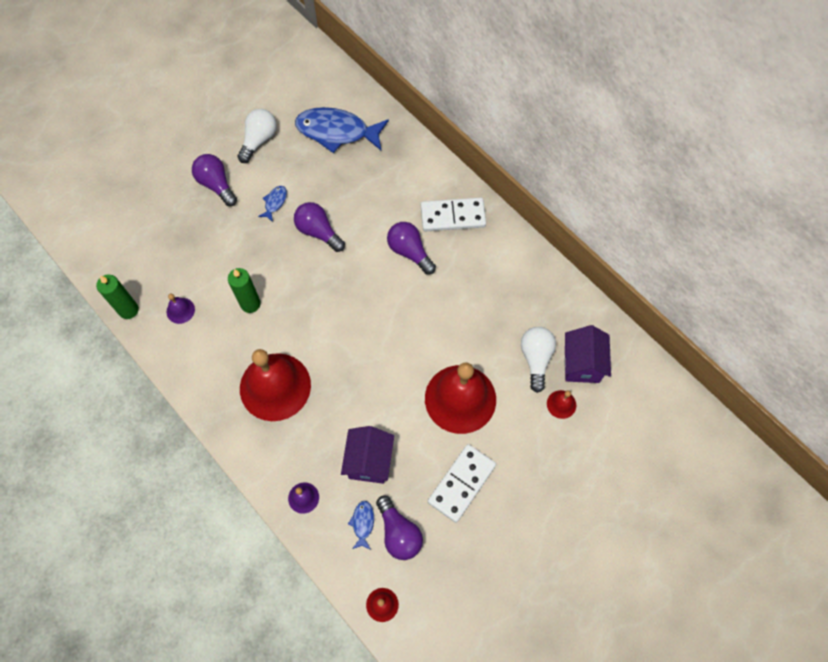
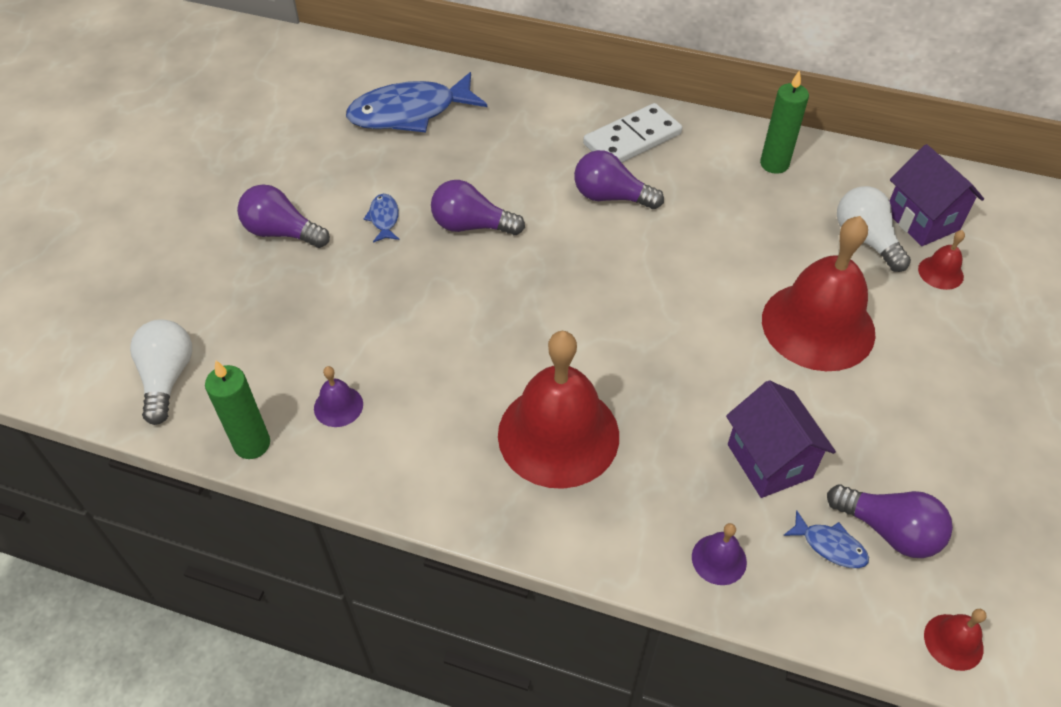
camera: 30 degrees left, 15 degrees down
(250, 304) = (441, 349): green candle -> green candle (774, 164)
(259, 140) = (308, 161): white light bulb -> white light bulb (167, 378)
(363, 523) = (830, 546): blue fish -> blue fish turned 150 degrees clockwise
(462, 483) = (911, 423): white domino -> none

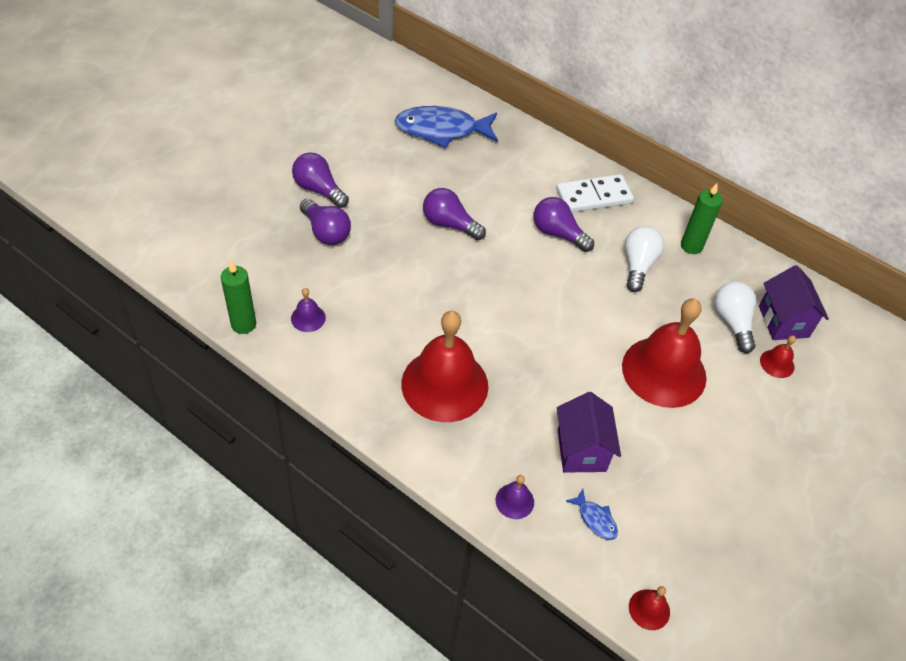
camera: 15 degrees right, 0 degrees up
(167, 378) = (207, 264): white light bulb -> white light bulb (638, 265)
(384, 218) = (391, 201): blue fish -> none
(889, 530) = (642, 524): purple light bulb -> purple light bulb (326, 232)

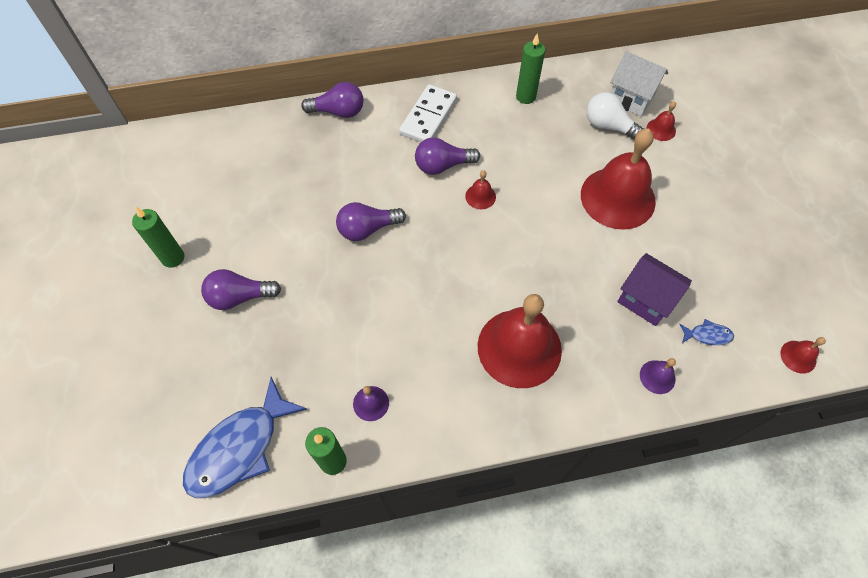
camera: 45 degrees left, 10 degrees up
(313, 135) = (173, 258): none -> green candle
(326, 232) = (291, 324): purple light bulb -> purple light bulb (338, 111)
(441, 130) = (265, 162): blue fish -> blue fish (239, 448)
(556, 275) = (480, 196): none -> red bell
(638, 265) = (515, 140): white light bulb -> none
(783, 321) = (631, 98): purple house -> white house

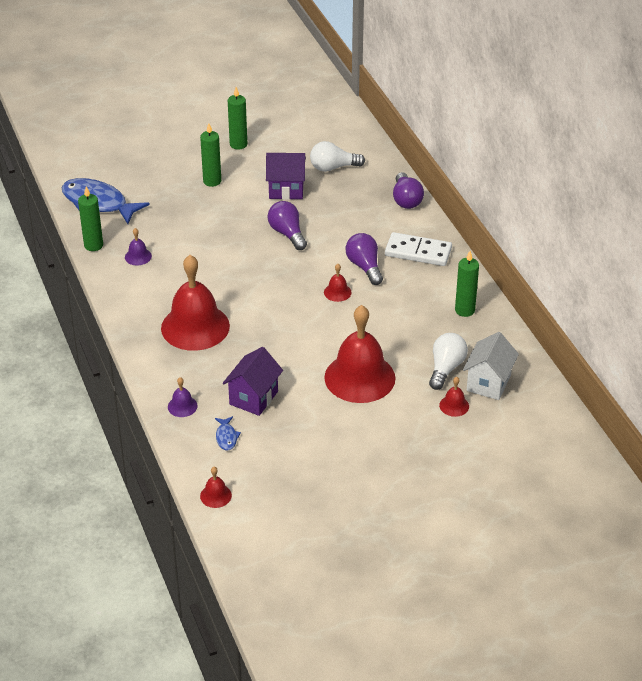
camera: 80 degrees right, 20 degrees down
(239, 297) = (212, 181): purple light bulb -> green candle
(258, 167) = (333, 167): none -> white light bulb
(284, 219) = (286, 190): none -> purple house

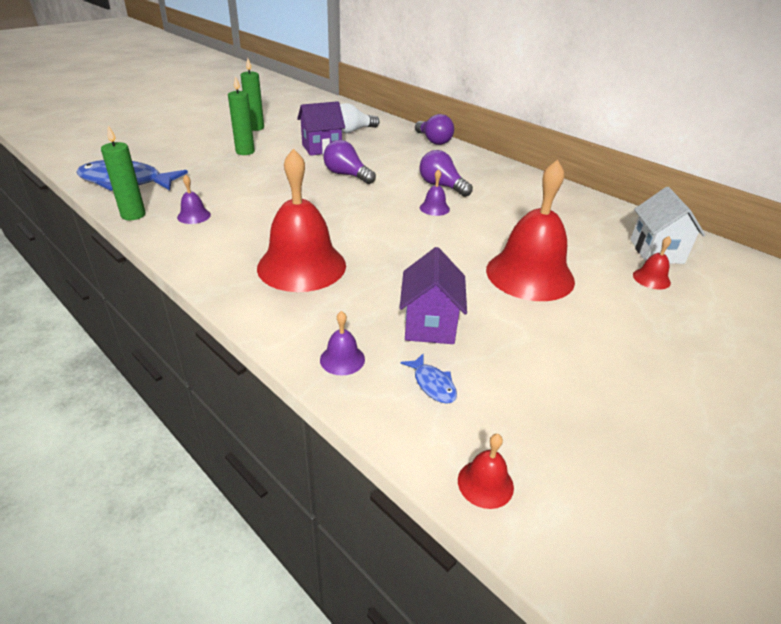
camera: 25 degrees left, 5 degrees down
(337, 292) = (434, 208): red bell -> purple bell
(418, 252) = (478, 169): white domino -> none
(446, 368) = (603, 248): white light bulb -> none
(464, 310) = (564, 201): green candle -> none

